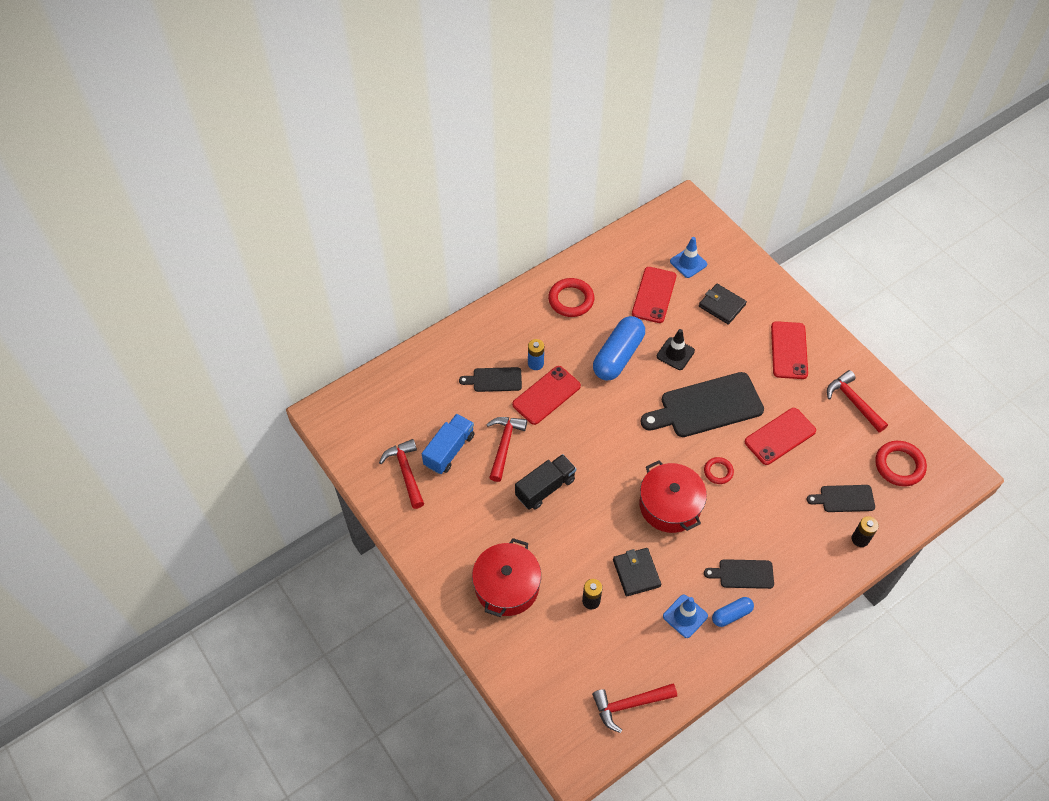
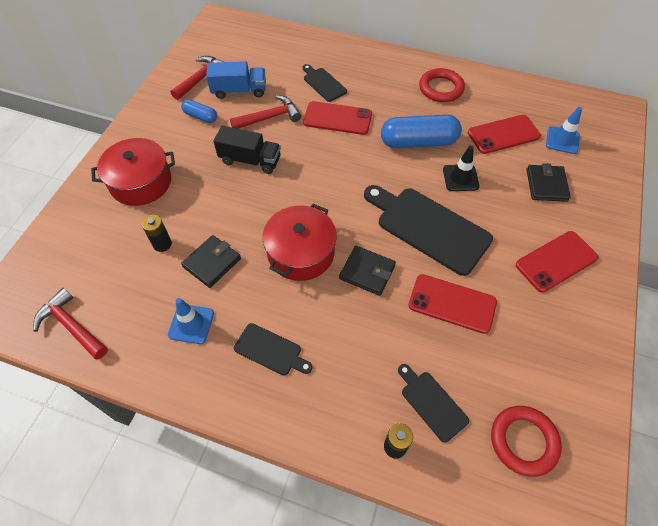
camera: 55 degrees right, 0 degrees up
(535, 363) = (360, 98): blue battery -> none
(718, 472) = (367, 272): red ring -> black wallet
(731, 614) = (218, 363): blue capsule -> blue capsule (200, 116)
(743, 574) = (270, 350): black cutting board -> black cutting board turned 150 degrees clockwise
(853, 402) = (557, 350): red hammer -> none

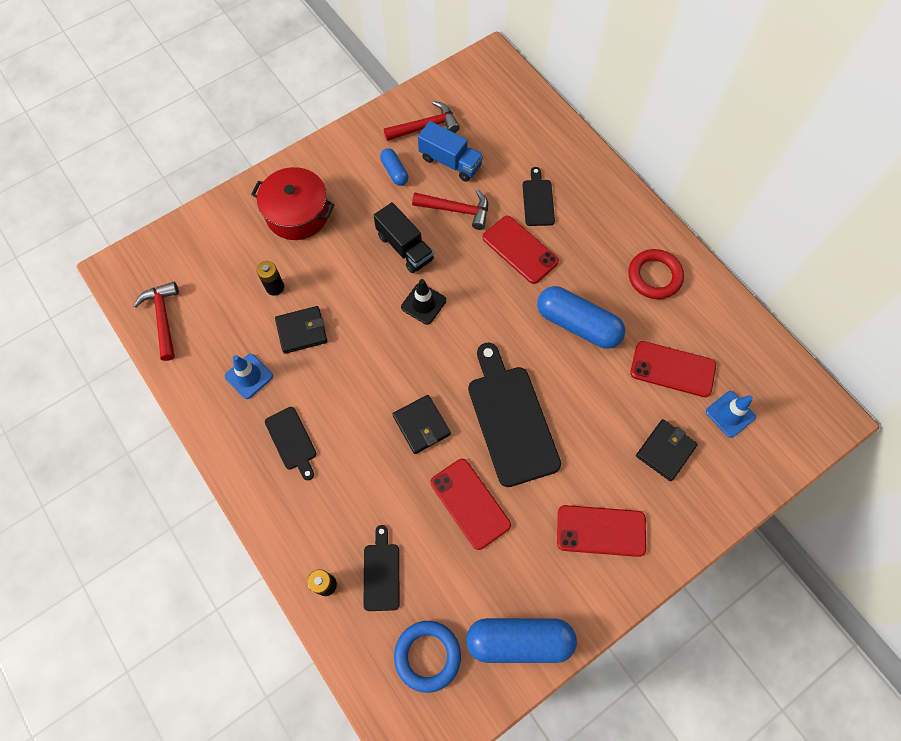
camera: 35 degrees right, 10 degrees up
(301, 252) = (380, 369): red pot -> none
(460, 178) = (585, 388): black traffic cone -> black traffic cone (423, 304)
(523, 441) = (427, 656): red ring -> blue ring
(576, 377) = (519, 640): none -> blue capsule

